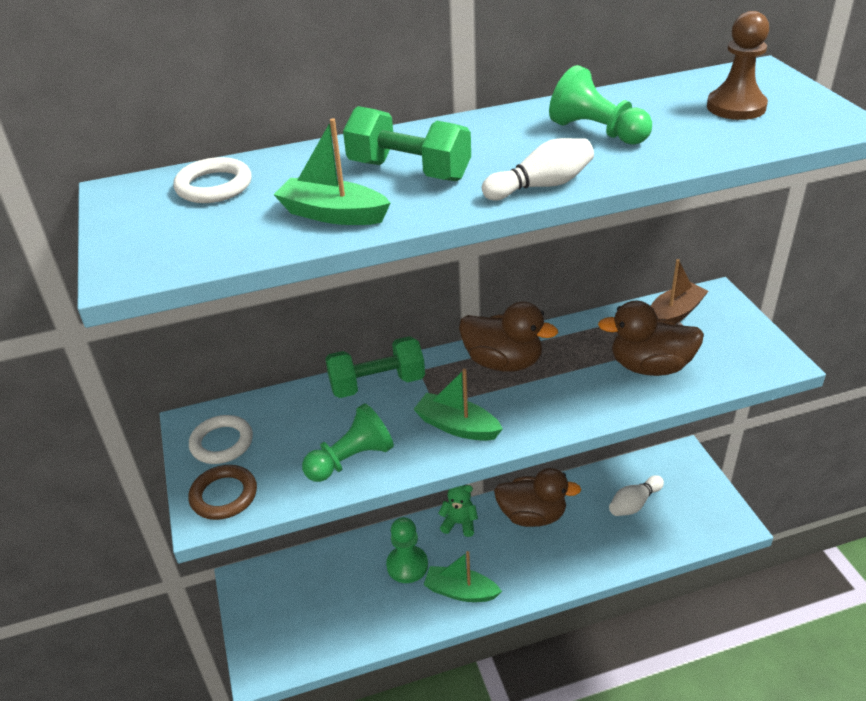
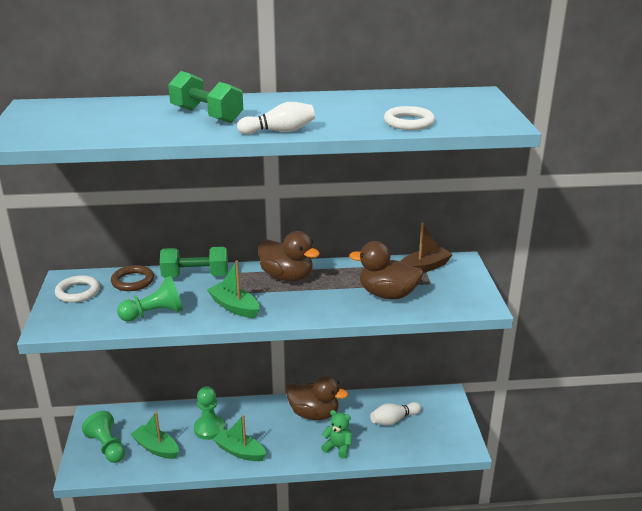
camera: 10 degrees right, 10 degrees down
(214, 186) = (87, 109): white ring -> white ring (408, 122)
(224, 495) = (63, 319): brown ring -> brown ring (133, 281)
(333, 214) = (144, 129): green boat -> green boat (156, 448)
(459, 523) = (258, 409): green teddy bear -> green teddy bear (338, 448)
(597, 132) = (340, 110): green pawn -> green pawn (107, 447)
(736, 107) = (442, 108): brown pawn -> none

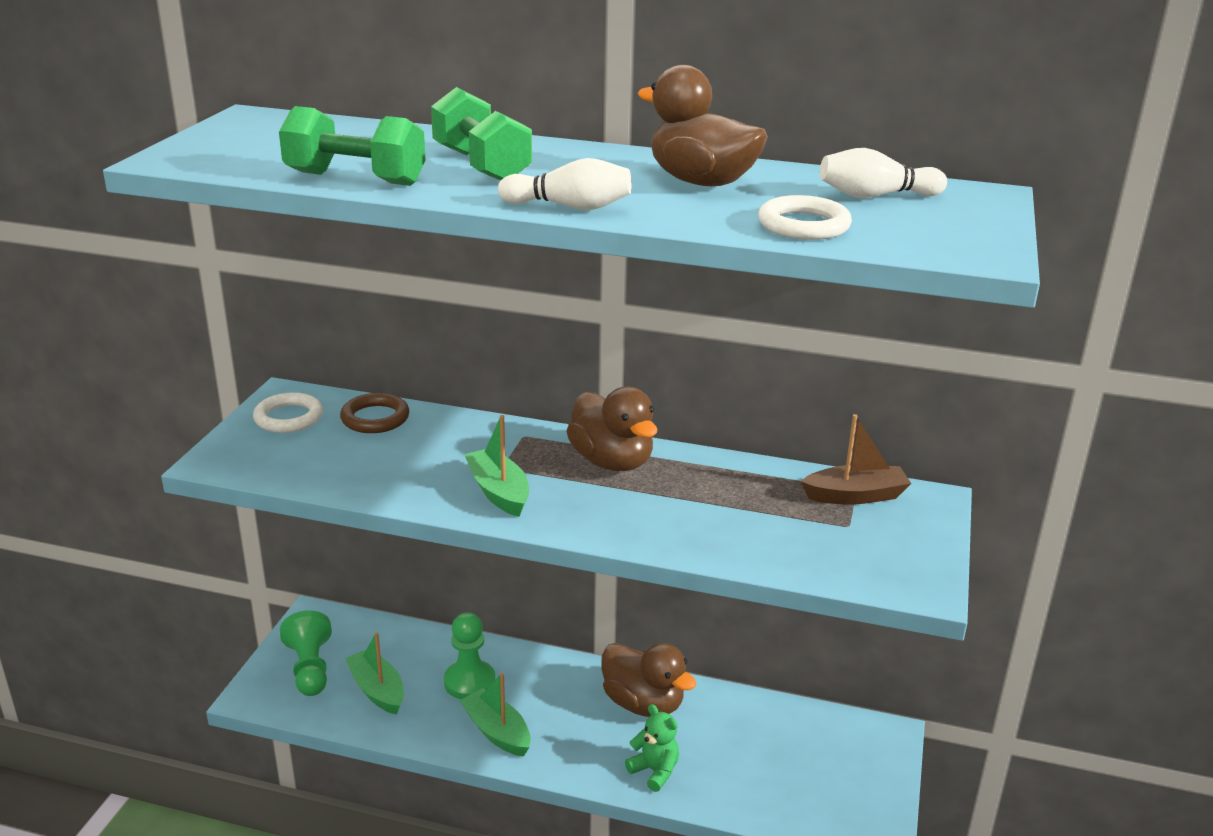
camera: 20 degrees right, 0 degrees up
(154, 314) = (374, 475): green pawn -> none
(195, 276) = (471, 430): green dumbbell -> green dumbbell (355, 179)
(387, 294) = (761, 528): brown duck -> brown duck (701, 182)
(394, 420) = (771, 751): white bowling pin -> white bowling pin (875, 196)

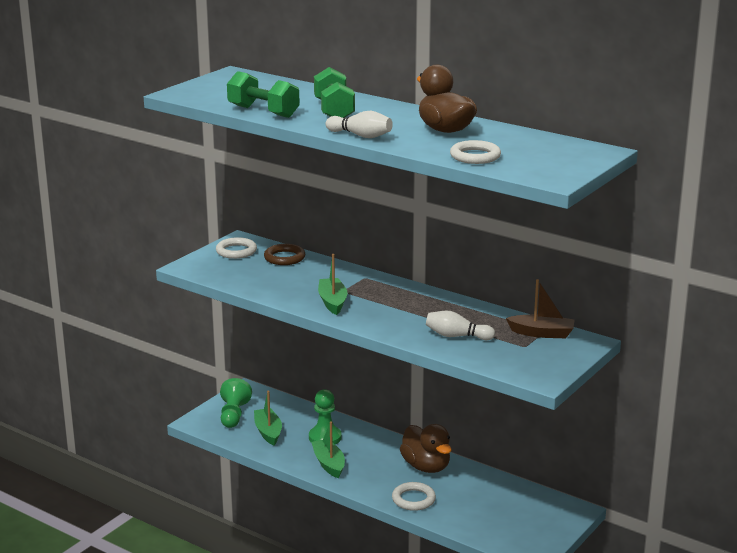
camera: 20 degrees right, 5 degrees down
(612, 462) = (408, 297): brown duck -> none
(654, 771) = (413, 499): green teddy bear -> white ring
(875, 196) = (535, 146): white bowling pin -> white bowling pin (457, 336)

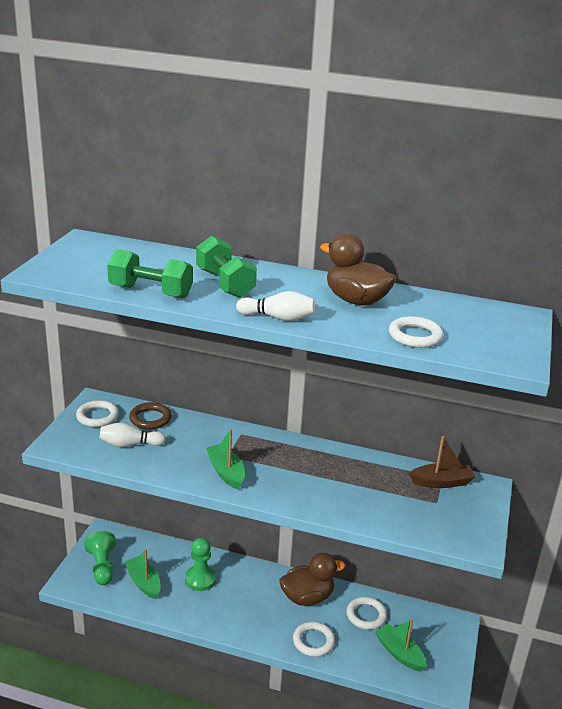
camera: 20 degrees left, 5 degrees up
(329, 464) = (217, 612): green boat -> green boat (399, 653)
(426, 467) = (307, 597): brown duck -> brown duck turned 60 degrees counterclockwise
(457, 336) = (368, 499): white bowling pin -> white bowling pin (130, 444)
(480, 489) = (366, 615): none -> white ring

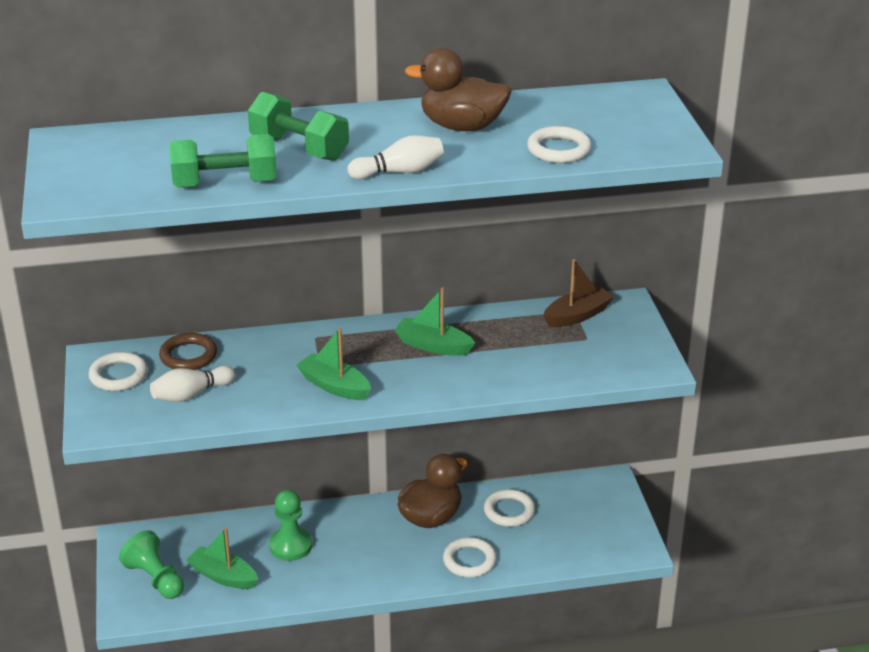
camera: 25 degrees left, 5 degrees up
(399, 653) = (570, 536): green boat -> green boat (433, 346)

